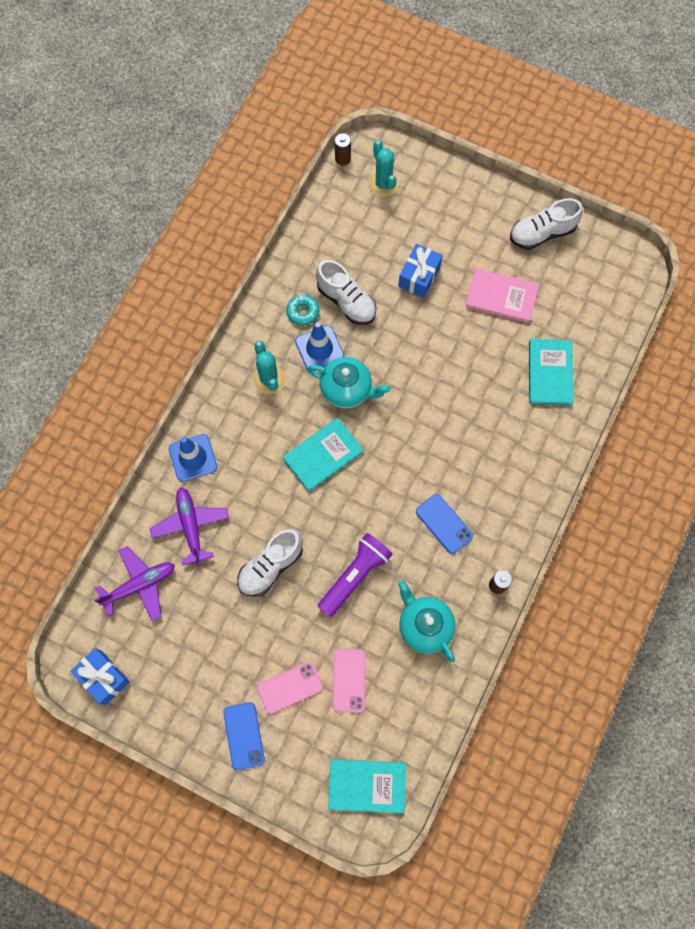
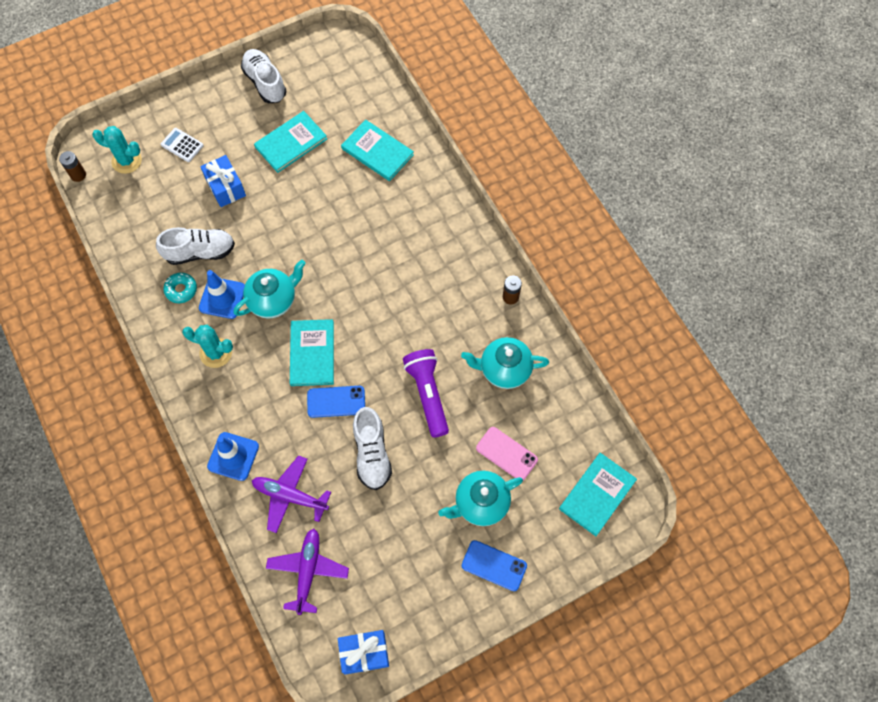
camera: 55 degrees left, 5 degrees down
(290, 687) = (480, 503): pink phone -> turquoise teapot
(430, 214) = (182, 145): none -> white calculator
(444, 524) = (435, 302): blue phone -> blue phone (336, 402)
(501, 297) = (291, 143): pink book -> turquoise book
(542, 233) = (265, 83): white shoe -> white shoe turned 135 degrees clockwise

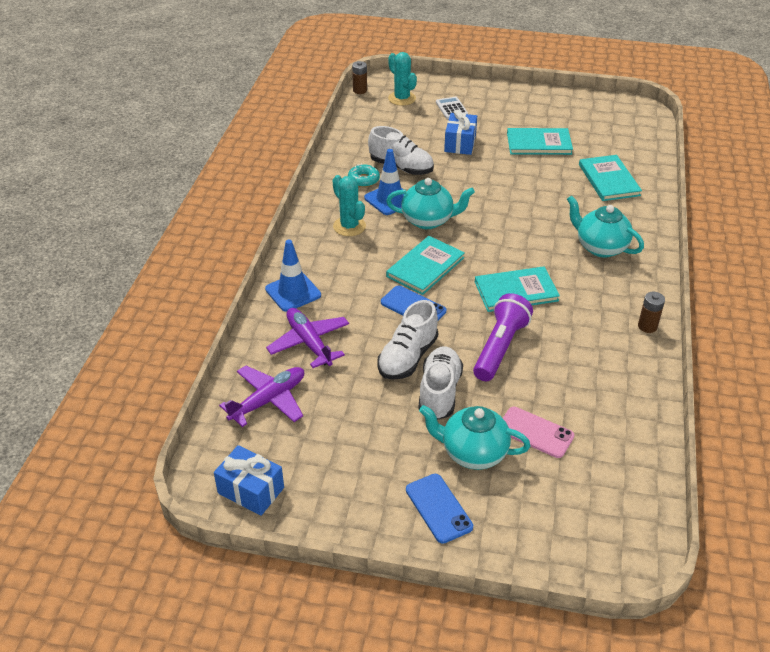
camera: 40 degrees right, 25 degrees down
(265, 83) = (552, 105): white shoe -> white shoe (439, 392)
(504, 369) = (592, 371): turquoise teapot -> turquoise teapot (600, 247)
(506, 454) = (535, 432): pink phone -> pink phone turned 45 degrees counterclockwise
(597, 494) = (603, 523): turquoise book -> turquoise book (516, 291)

